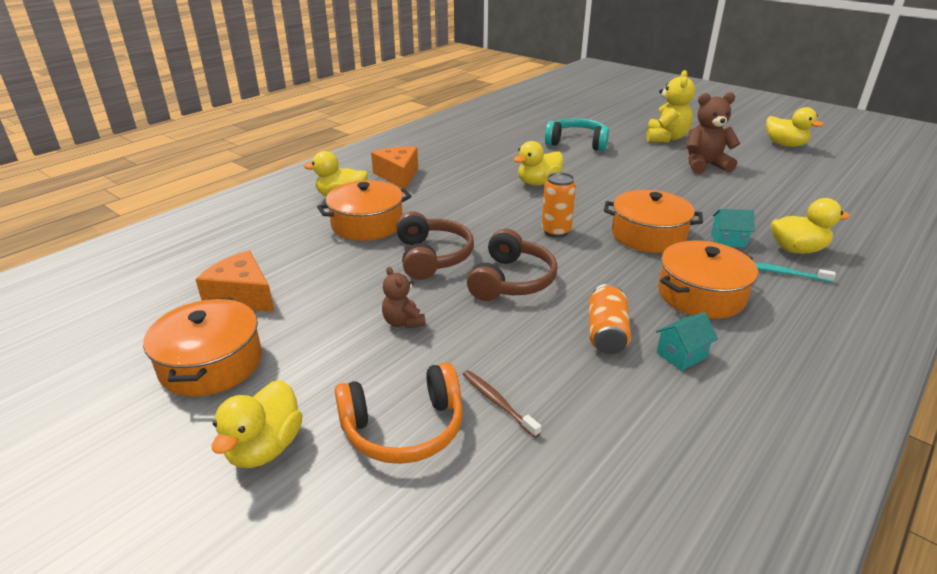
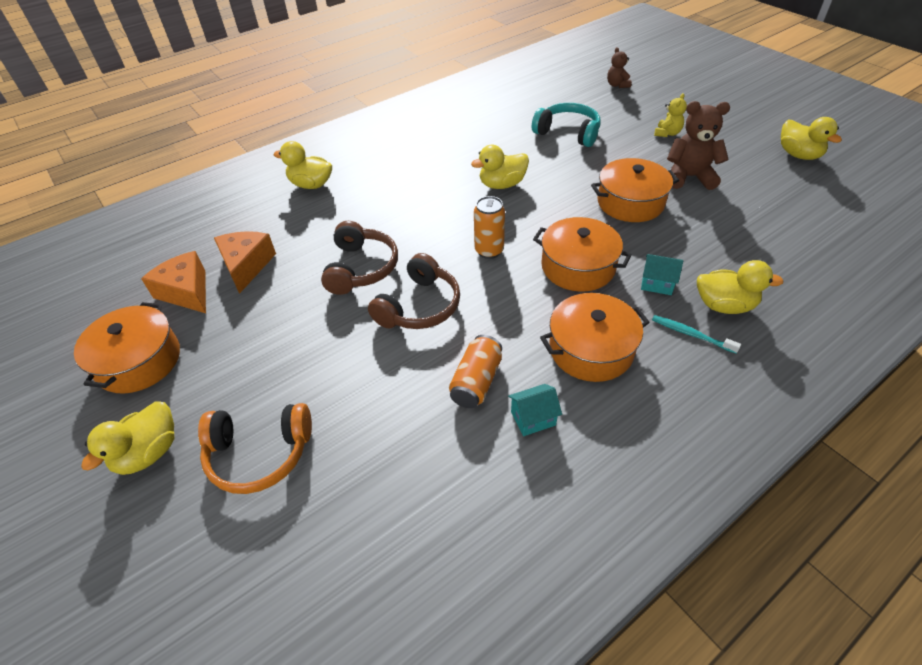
camera: 15 degrees right, 15 degrees up
(367, 224) = (320, 221): orange pot -> orange pot (630, 202)
(398, 175) = (373, 161): orange cheese -> orange cheese (246, 266)
(403, 322) = (305, 341): brown teddy bear -> brown teddy bear (617, 85)
(498, 403) = (345, 442): brown toothbrush -> none
(666, 138) = (667, 133): yellow teddy bear -> yellow teddy bear, size x0.57

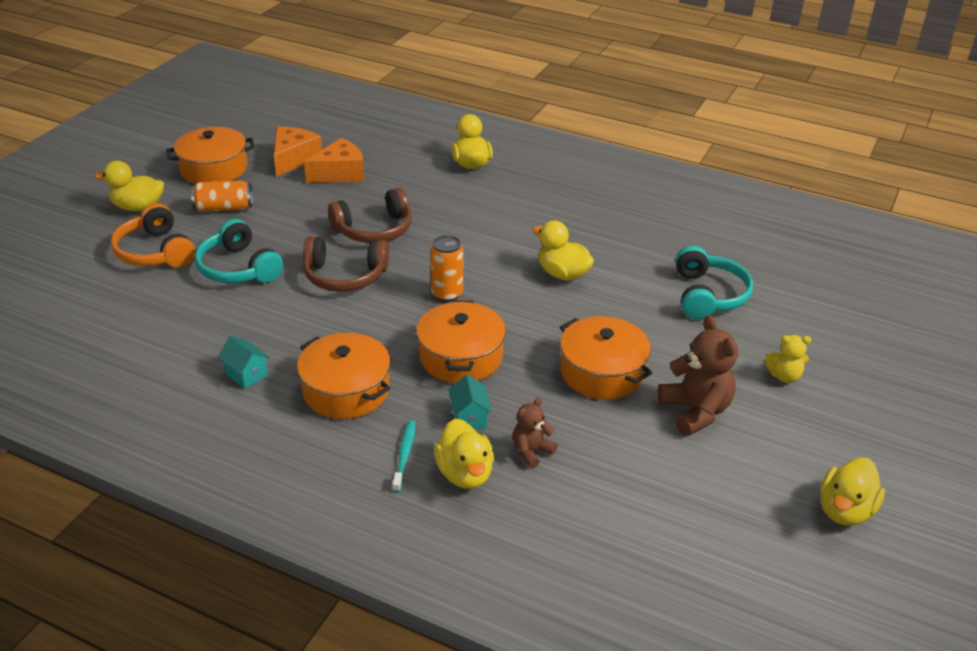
camera: 60 degrees right, 10 degrees down
(349, 383) = (238, 268): none -> turquoise headphones
(476, 381) = (272, 332): orange can -> orange can (224, 208)
(617, 85) = (868, 310): brown teddy bear -> brown teddy bear (531, 452)

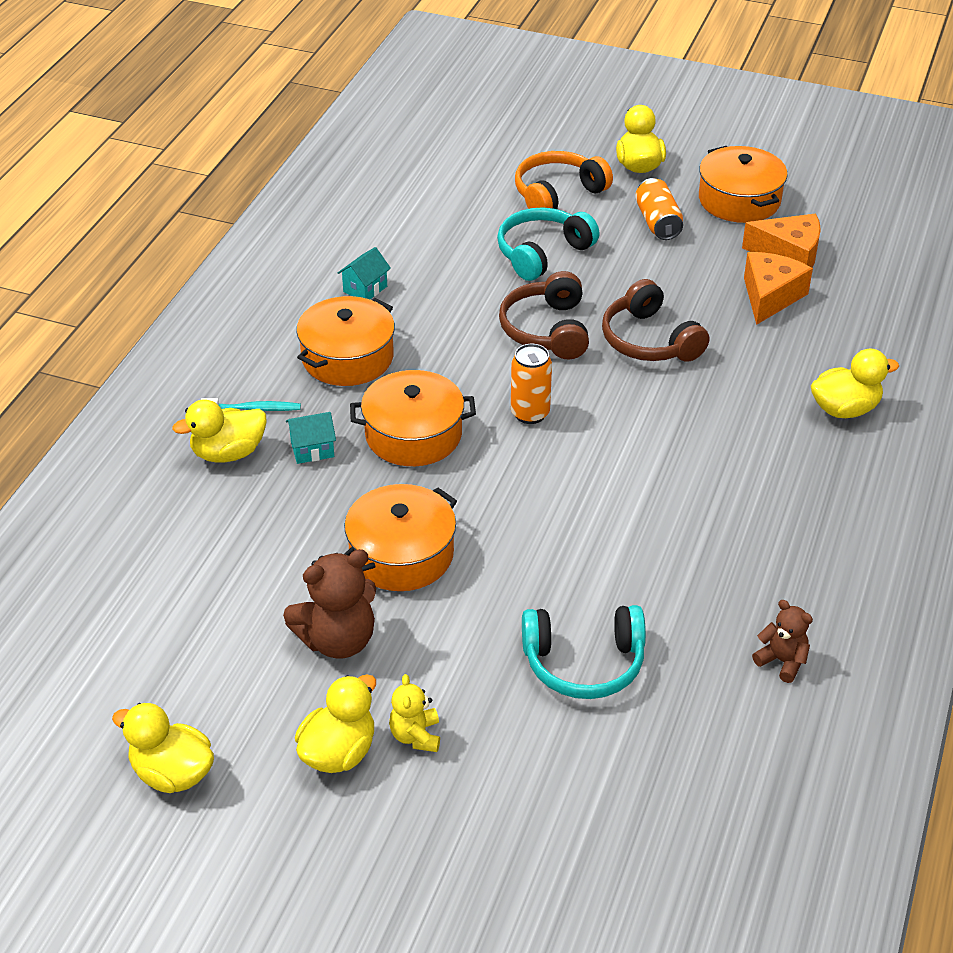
camera: 85 degrees right, 5 degrees up
(340, 173) = (770, 296): orange cheese -> orange cheese turned 120 degrees counterclockwise
(531, 452) = (262, 500): brown teddy bear -> brown teddy bear (782, 661)
(562, 274) = (598, 513): yellow duck -> yellow duck (338, 752)

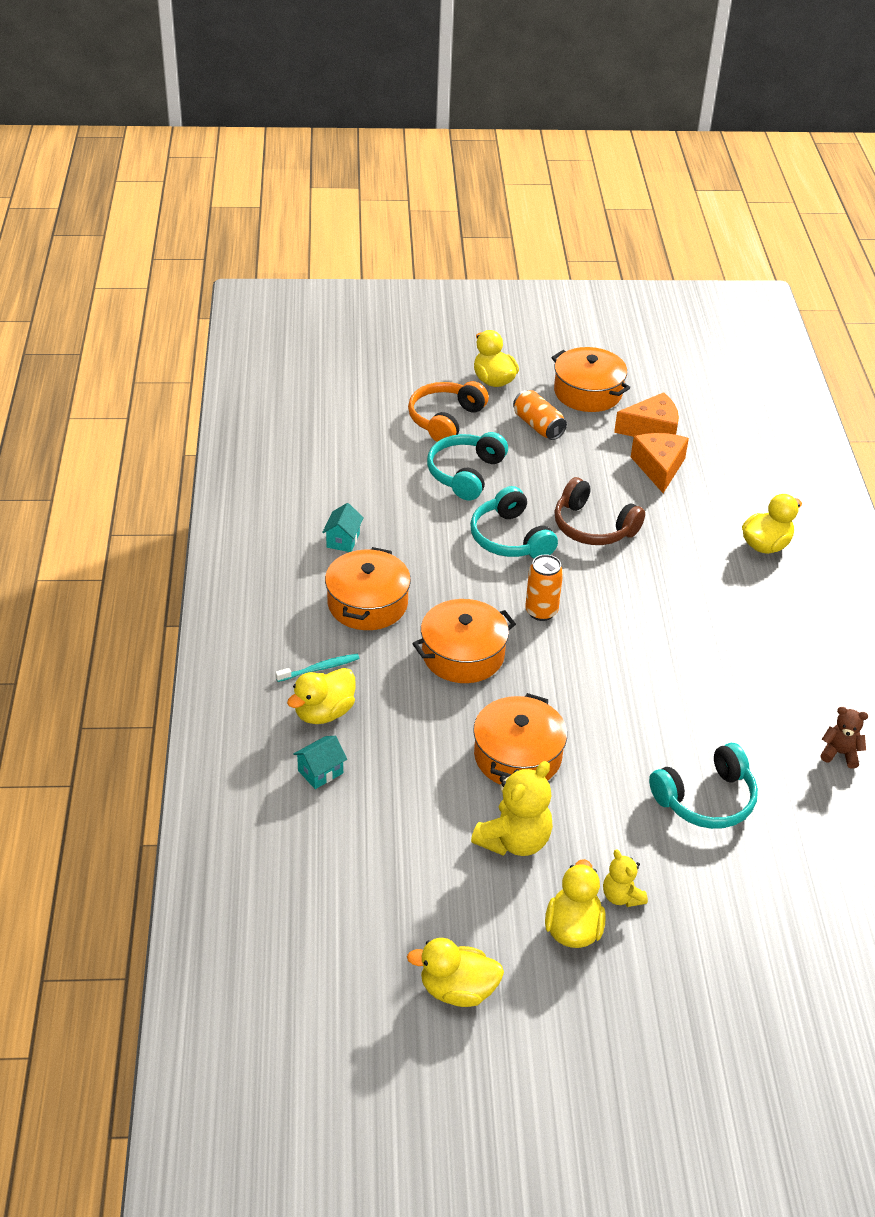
camera: 25 degrees left, 0 degrees up
(312, 449) = (391, 690): turquoise house -> turquoise house (320, 772)
(338, 640) = (514, 840): brown teddy bear -> yellow teddy bear
(547, 330) = (510, 538): brown headphones -> turquoise headphones

